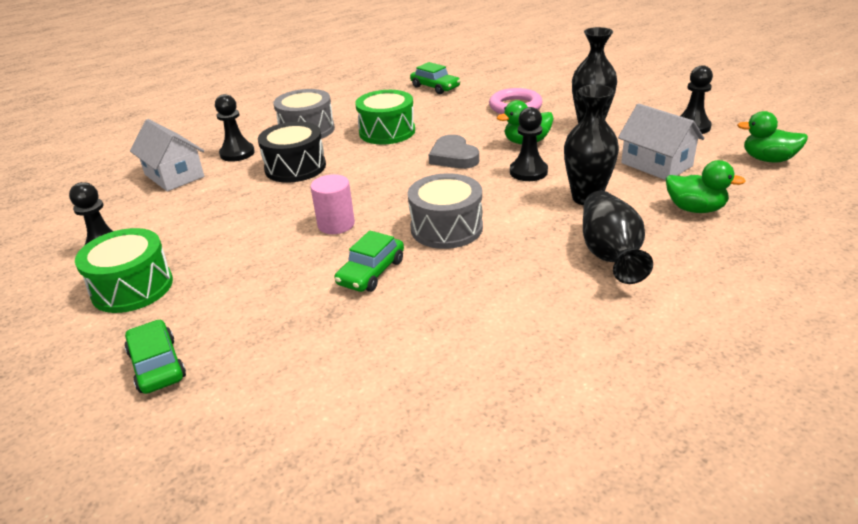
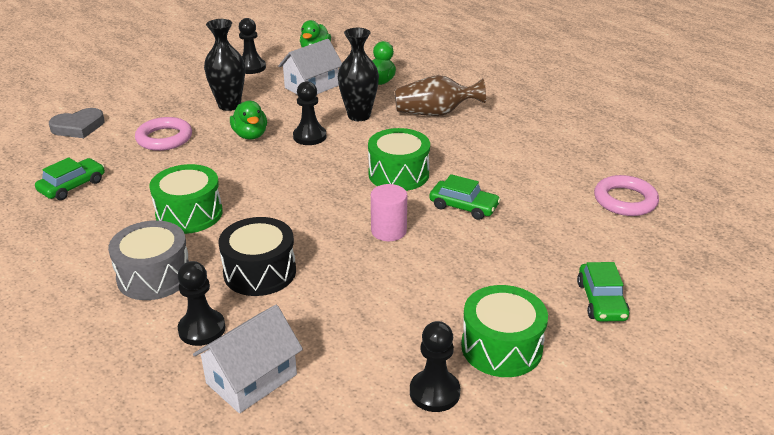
camera: 95 degrees left, 0 degrees up
(157, 365) = (601, 300): green car -> green car turned 60 degrees counterclockwise
(359, 427) = (625, 200): none -> pink ring
(446, 228) = (398, 174): grey drum -> green drum
(453, 157) = (268, 172): grey heart -> grey heart (78, 127)
(610, 254) = (435, 113): black vase -> brown vase

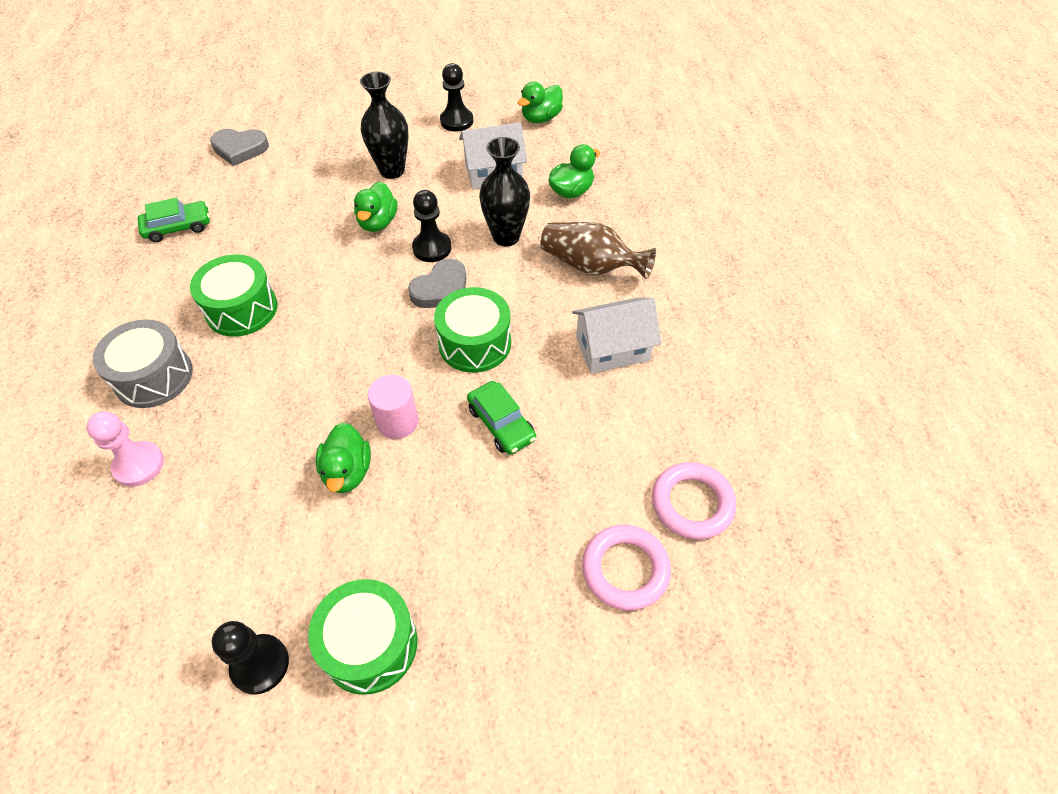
camera: 30 degrees right, 20 degrees up
(164, 138) = (299, 194): pink ring -> pink ring (625, 569)
(202, 329) = (139, 465): black pawn -> pink pawn
(251, 379) = (128, 550): white house -> white house (612, 348)
(260, 272) = (240, 417): black drum -> none
(342, 155) = (441, 289): none -> grey heart
(381, 269) = (347, 472): none -> green duck
(601, 300) = (527, 640): green car -> none

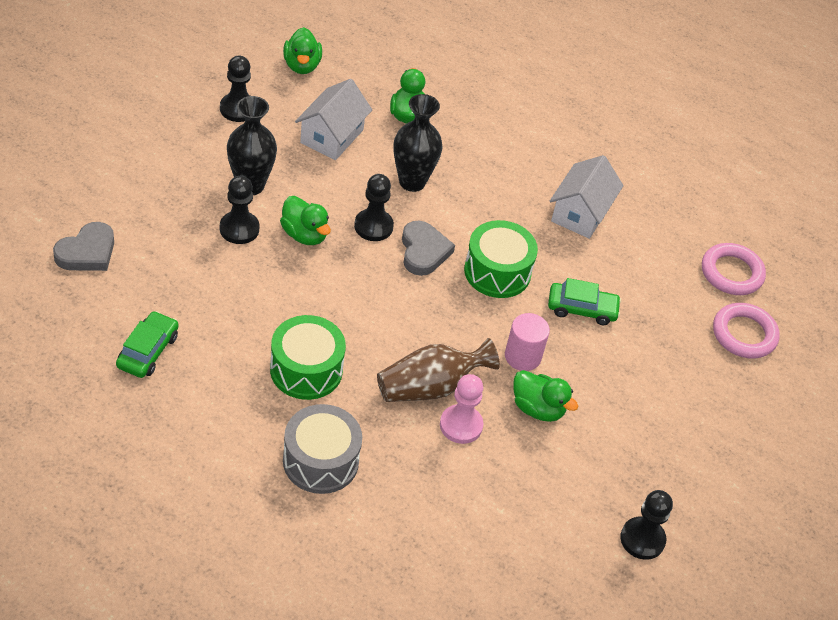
camera: 55 degrees left, 5 degrees down
(139, 465) = (406, 515): pink pawn -> pink pawn (461, 425)
(343, 192) = (239, 229): none -> black pawn
(370, 644) = (679, 479): green drum -> none
(591, 266) = (495, 165): brown vase -> brown vase (430, 387)

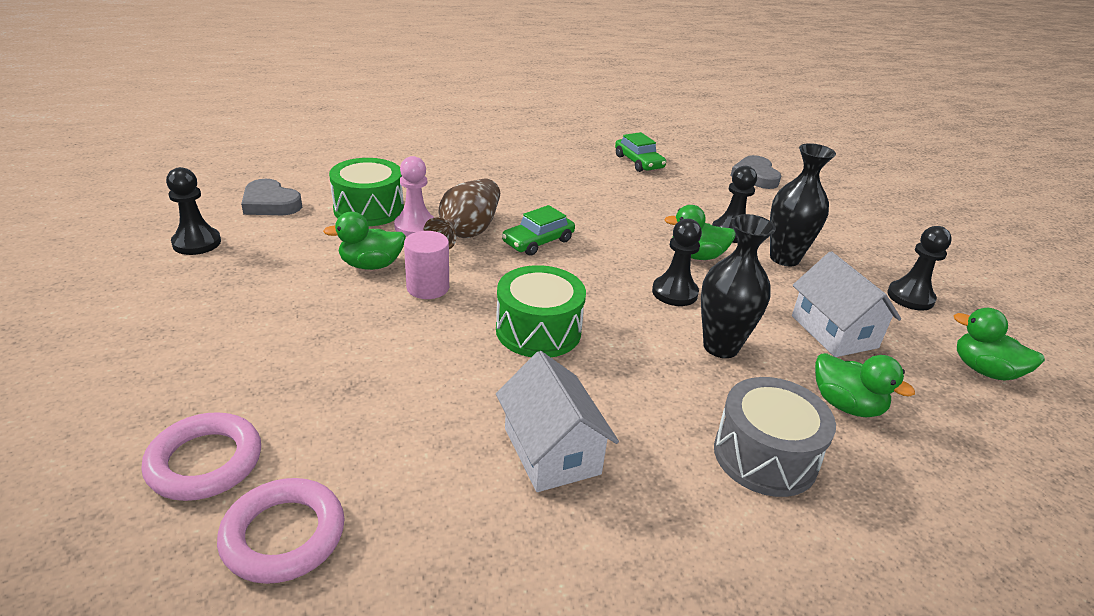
camera: 135 degrees right, 15 degrees down
(306, 370) = (553, 198): green drum -> green drum (369, 209)
(320, 461) = (473, 172): grey drum -> grey drum (765, 456)
(423, 251) = (613, 303): grey heart -> grey heart (270, 203)
(582, 309) = (424, 355): green car -> green car (538, 241)

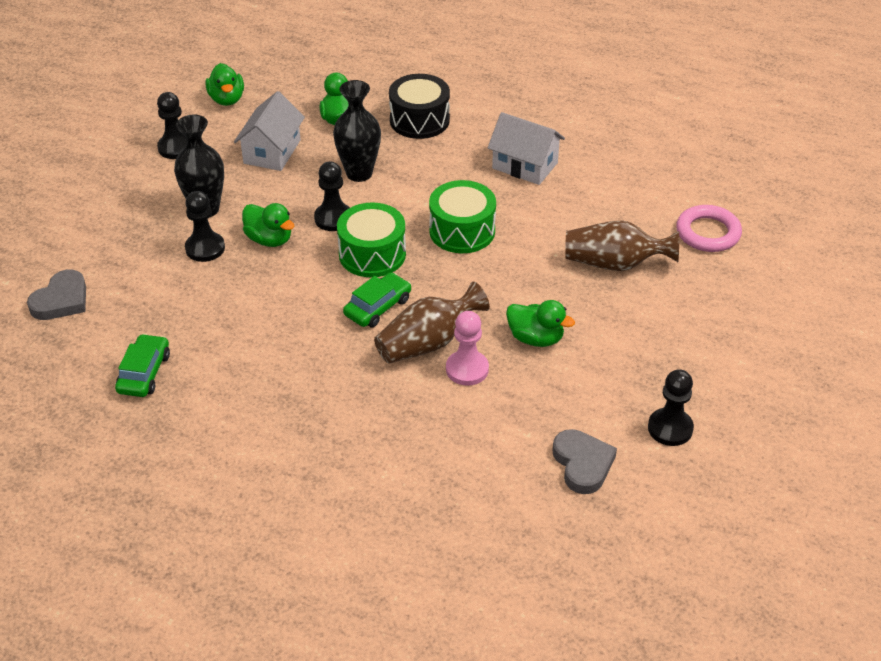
camera: 140 degrees left, 10 degrees up
(283, 535) = (679, 185): pink ring -> none
(329, 363) = (615, 264): none -> brown vase
(369, 209) = (492, 413): green drum -> green drum (372, 254)
(428, 287) = (508, 297): pink cylinder -> none
(538, 241) = (378, 307): green car -> green car turned 45 degrees counterclockwise
(552, 451) = (525, 165): white house -> white house turned 75 degrees counterclockwise
(765, 456) = (419, 120): grey drum -> black drum

